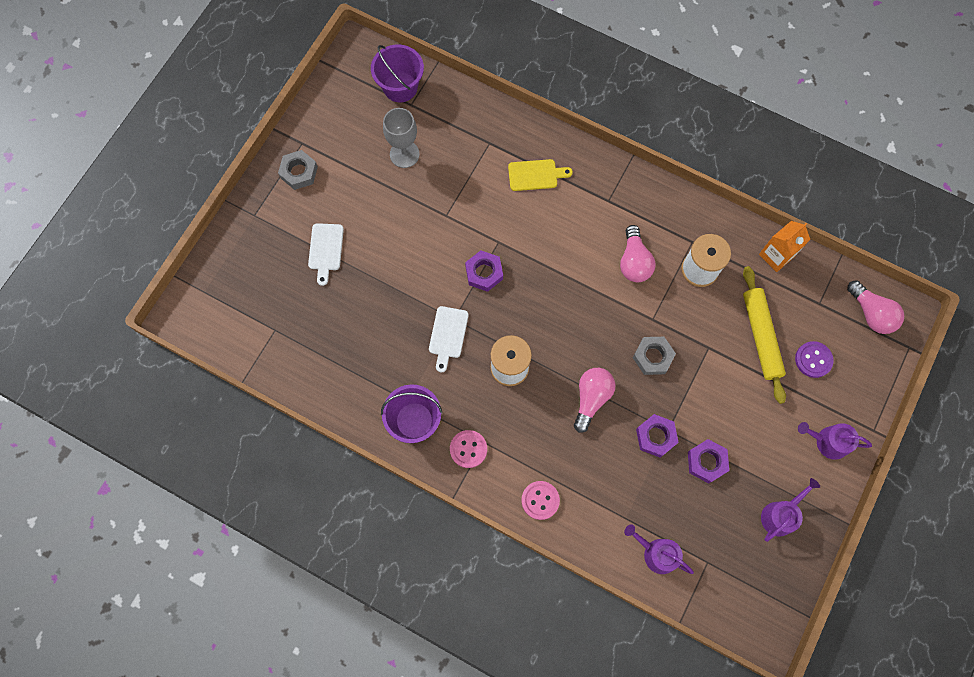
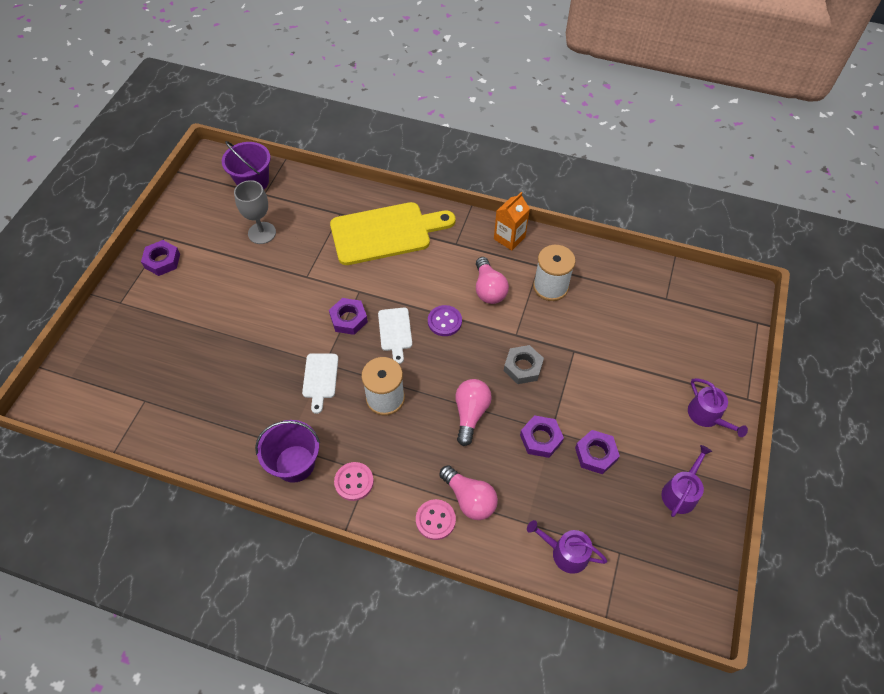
camera: 10 degrees left, 15 degrees down
(299, 172) = (162, 261): grey nut -> purple nut
(326, 250) = (192, 322): white cutting board -> white cutting board (395, 332)
(535, 175) = (385, 233): yellow cutting board -> yellow cutting board, size x2.10
(761, 336) = (620, 333): yellow rolling pin -> none
(776, 255) = (617, 265): orange carton -> orange carton (509, 238)
(813, 360) = (673, 346): purple button -> purple button (444, 321)
(828, 441) = (707, 416): purple watering can -> purple watering can turned 120 degrees counterclockwise
(871, 313) = (715, 300): pink light bulb -> pink light bulb (469, 499)

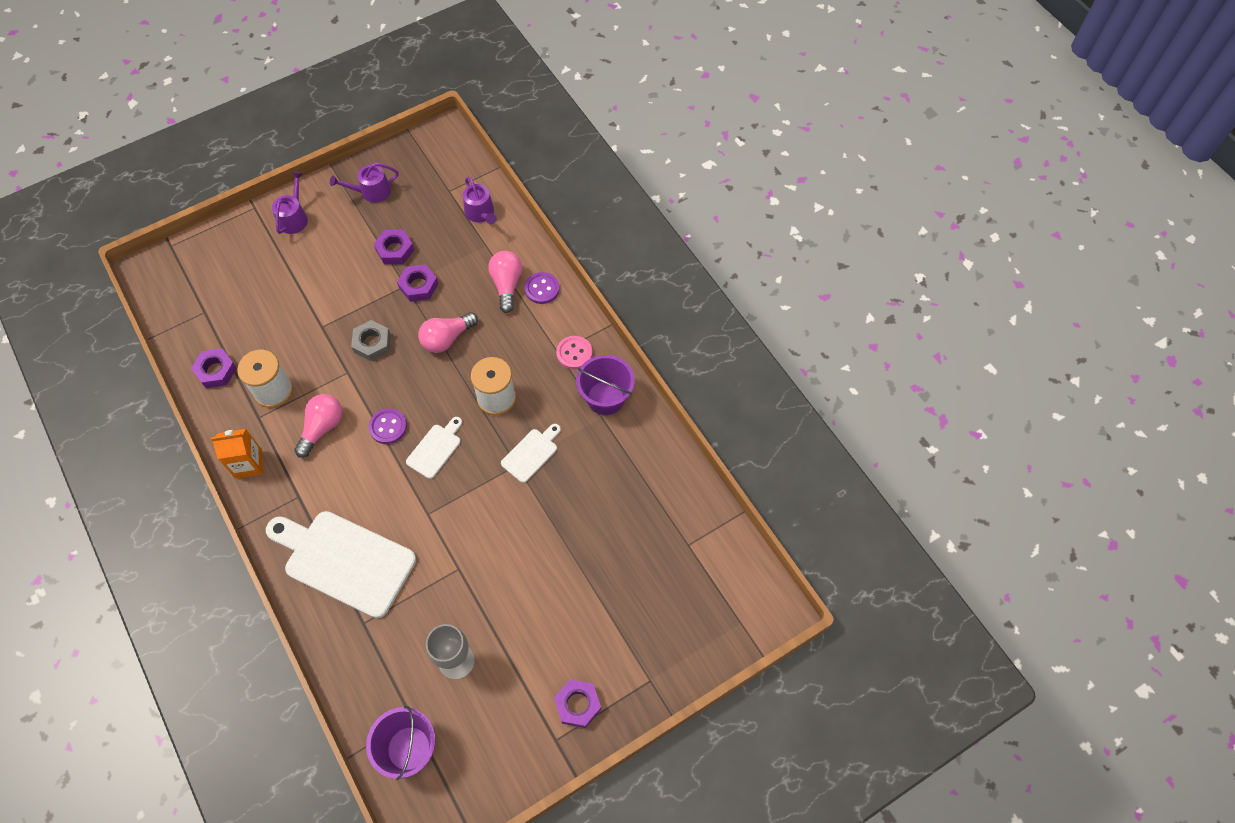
camera: 140 degrees left, 5 degrees up
(348, 319) = (461, 492): purple nut -> purple nut (216, 371)
(385, 233) = (344, 561): yellow cutting board -> white cutting board
(435, 520) = (542, 289): pink button -> purple button

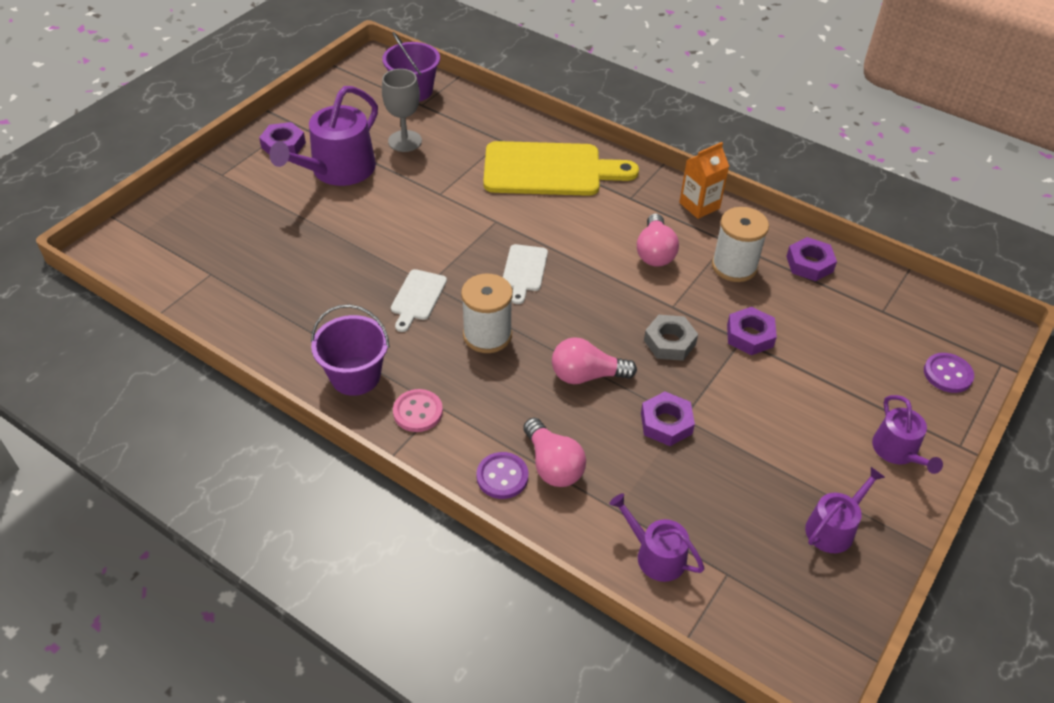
camera: 155 degrees right, 15 degrees down
(344, 561) = (549, 170): white cutting board -> yellow cutting board
(388, 427) = (588, 273): purple button -> purple button (947, 374)
(395, 250) = (732, 457): purple nut -> purple nut (750, 335)
(447, 339) = (586, 375): pink light bulb -> pink light bulb turned 120 degrees counterclockwise
(538, 641) = (337, 170): none -> purple watering can

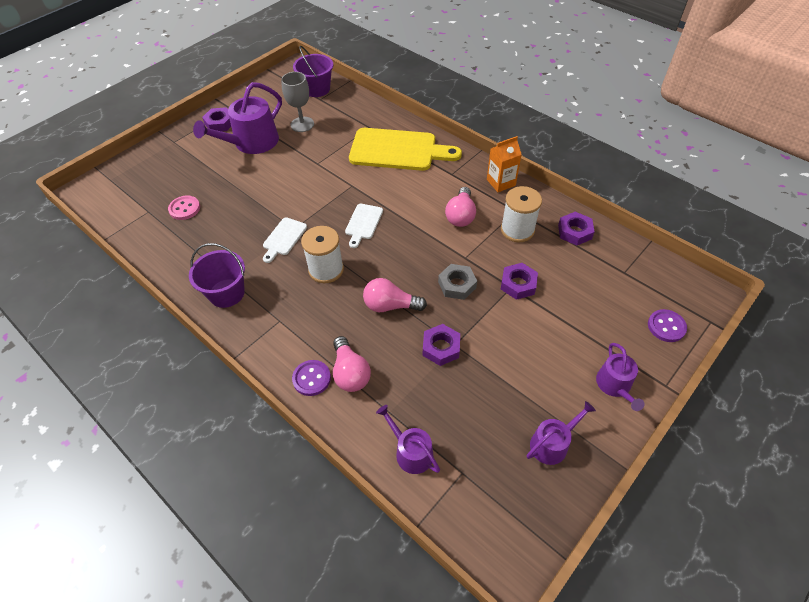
camera: 10 degrees right, 5 degrees up
(418, 412) = (263, 323): pink button -> pink button (184, 209)

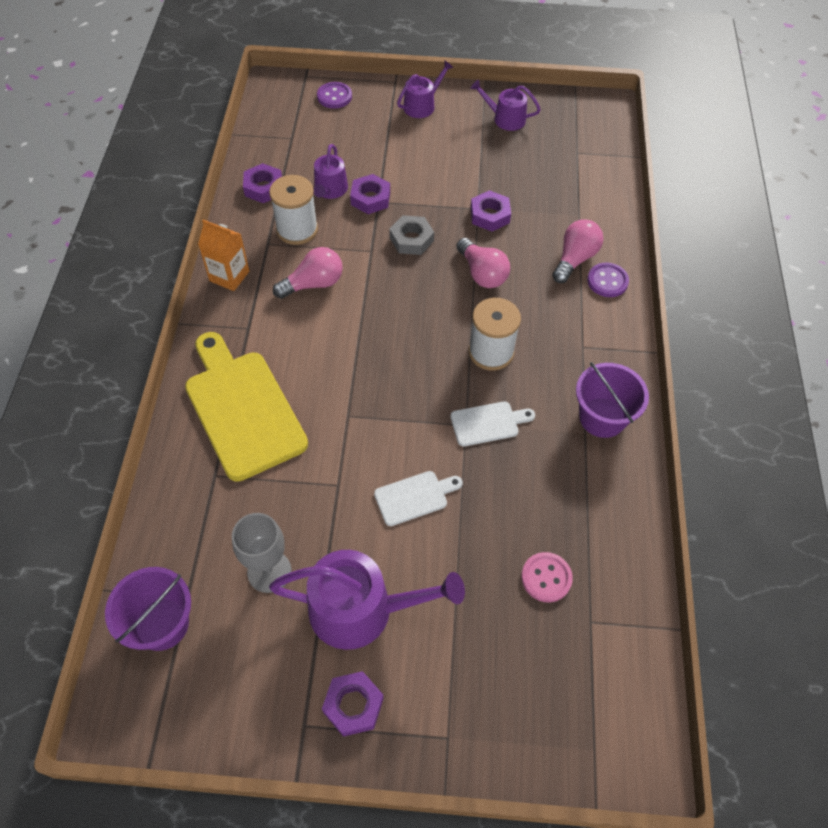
camera: 130 degrees left, 5 degrees up
(363, 223) = (399, 362): white cutting board -> white cutting board (414, 497)
(410, 451) = (594, 186): purple watering can -> purple watering can (330, 190)

